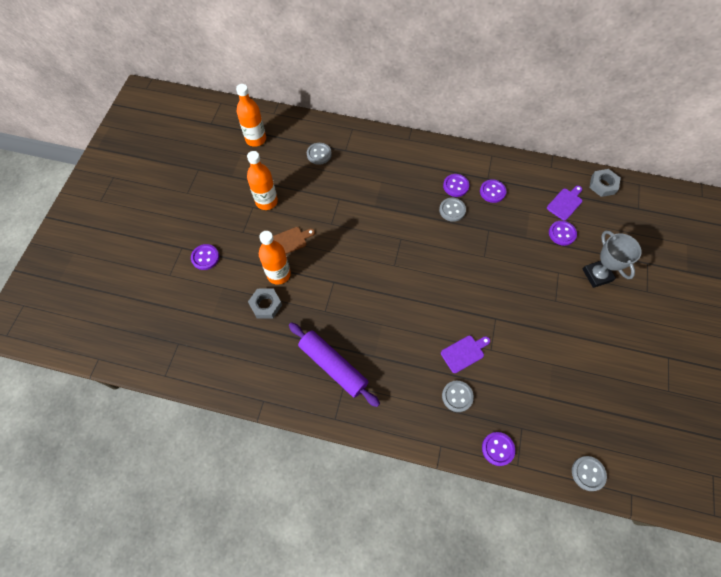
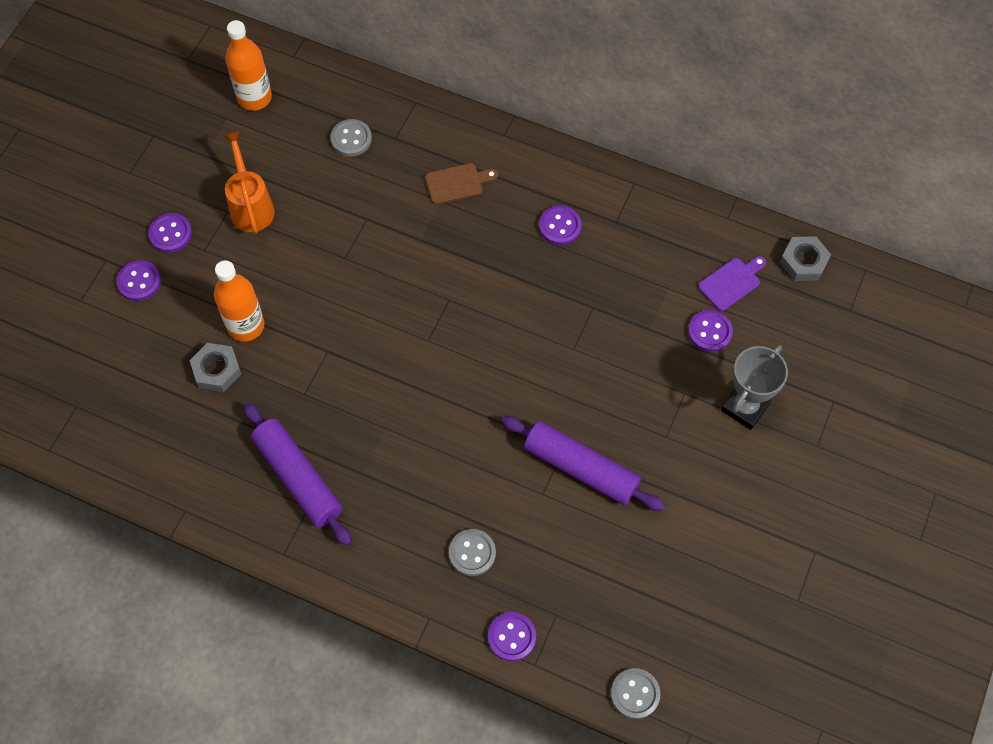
camera: 10 degrees right, 0 degrees up
(266, 201) = (251, 206): orange bottle -> orange watering can
(289, 241) = (273, 276): brown cutting board -> brown cutting board (457, 183)
(452, 210) = (543, 266): grey button -> none
(464, 353) = (500, 491): purple cutting board -> none
(492, 192) = (617, 245): purple button -> purple button (170, 234)
(510, 329) = (581, 468): none -> purple rolling pin
(597, 275) = (745, 407): grey trophy -> grey trophy turned 45 degrees clockwise

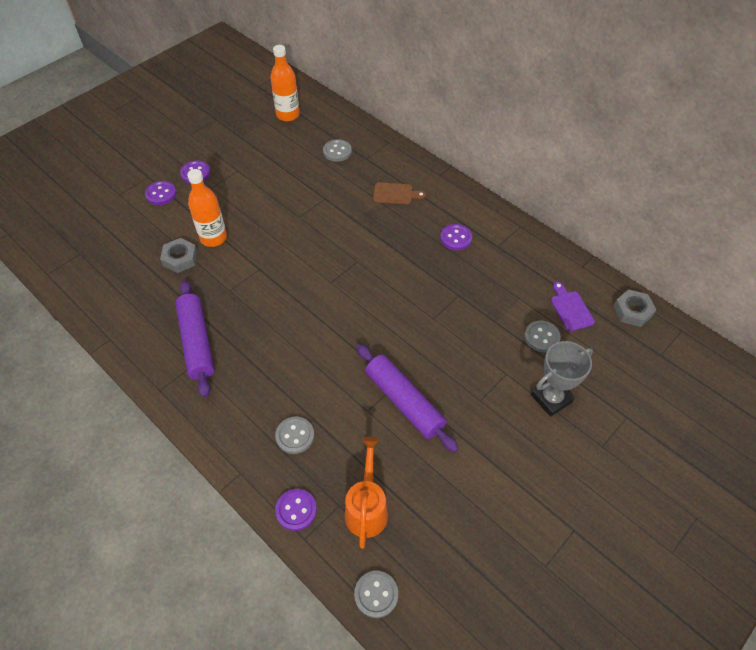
camera: 20 degrees right, 10 degrees down
(251, 206) = (254, 171): orange watering can -> orange watering can (367, 508)
(709, 332) = (542, 337): purple button -> grey button
(731, 282) = (570, 309): purple cutting board -> purple cutting board turned 90 degrees counterclockwise

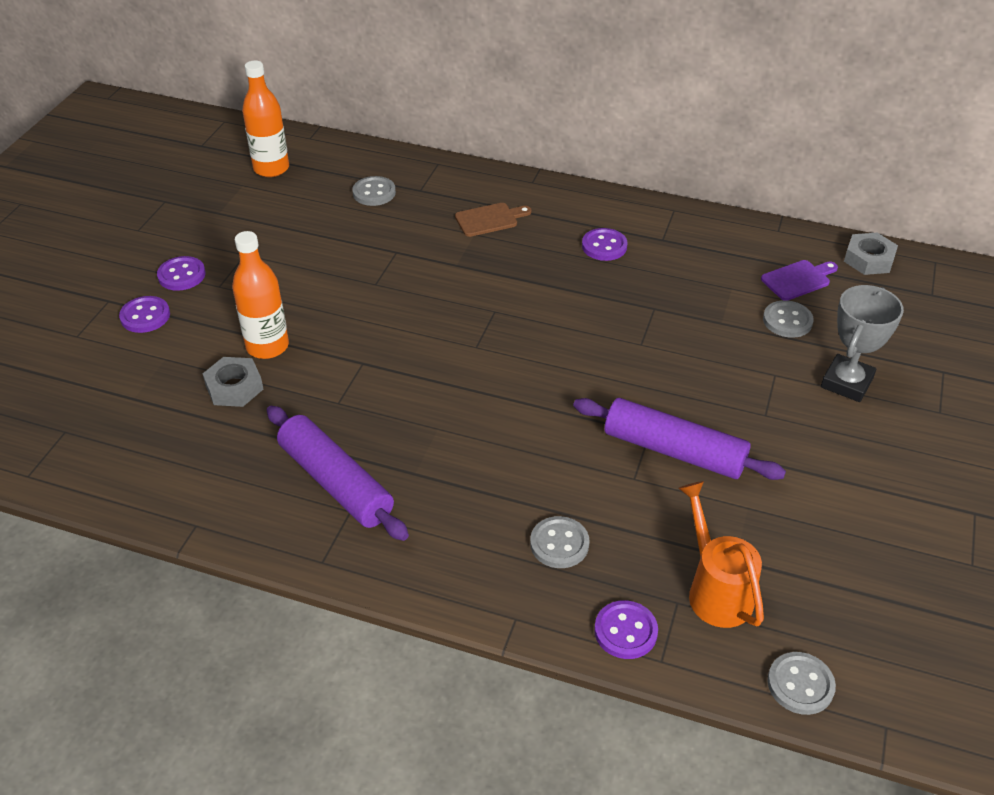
camera: 25 degrees left, 10 degrees down
(570, 309) = (798, 279): purple cutting board -> purple cutting board turned 105 degrees clockwise

